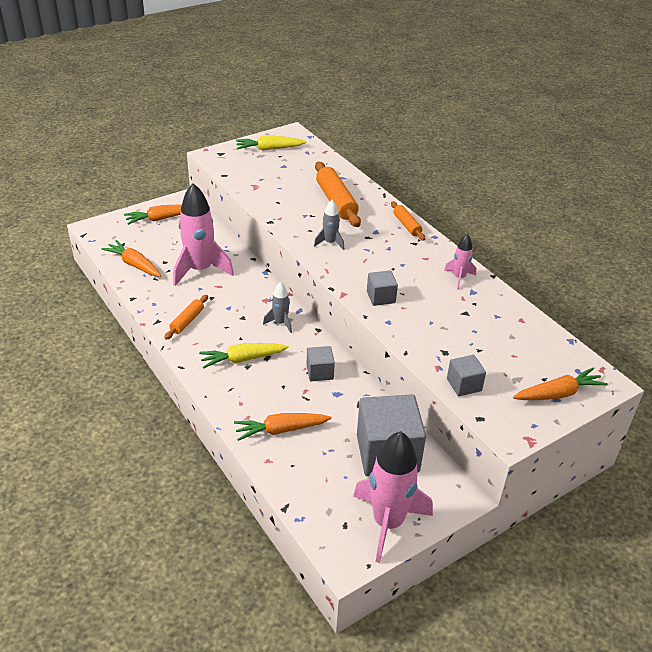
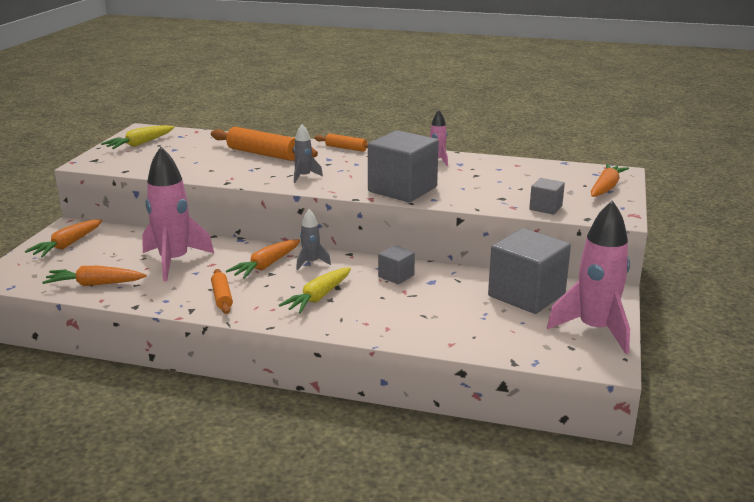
camera: 40 degrees left, 15 degrees down
(281, 430) = (428, 322): orange carrot -> orange carrot (266, 266)
(381, 297) = (402, 189): grey cube -> grey cube, size x2.07

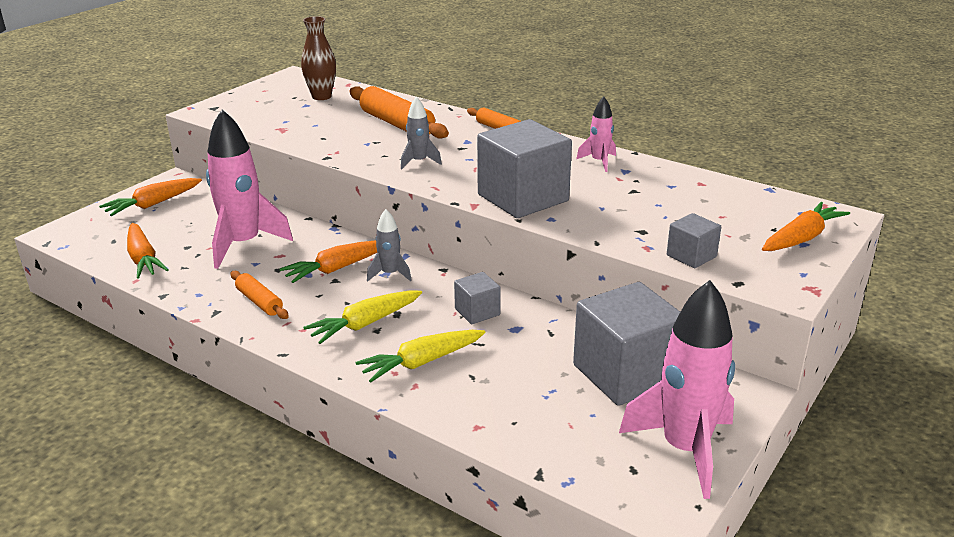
camera: 20 degrees right, 5 degrees up
(95, 284) = (143, 259): orange carrot -> orange carrot turned 135 degrees counterclockwise
(140, 144) = (275, 93): yellow carrot -> yellow carrot (421, 362)
(182, 142) = (321, 96): none -> brown vase
(222, 297) = (259, 302): orange rolling pin -> orange rolling pin turned 45 degrees counterclockwise

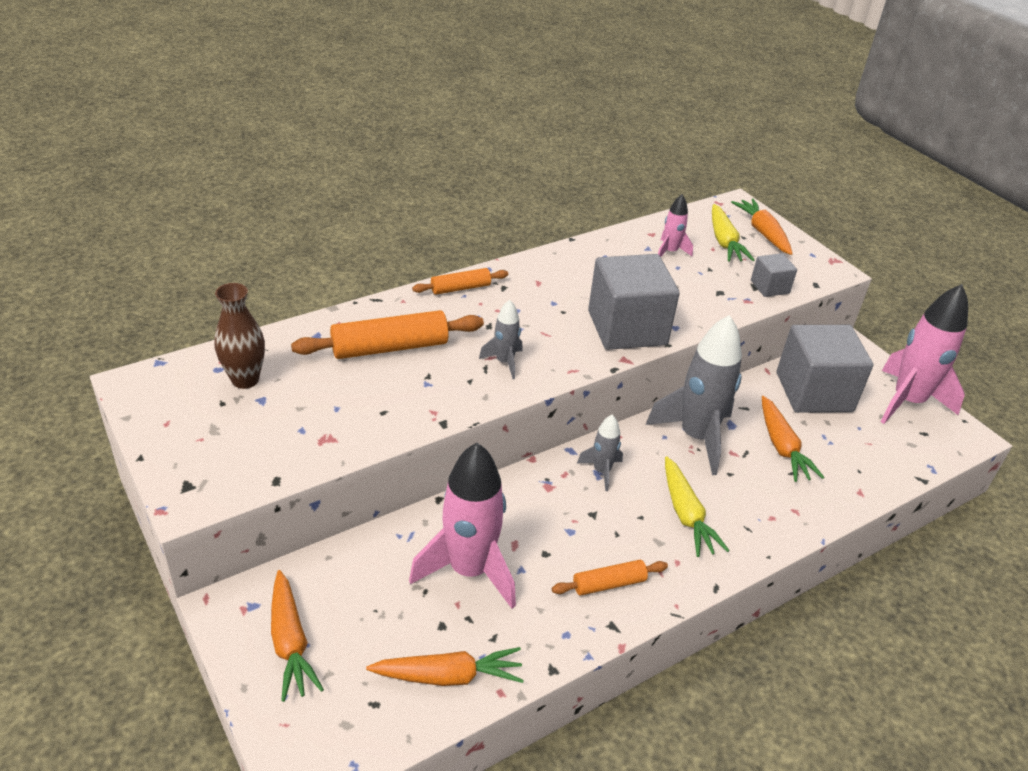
camera: 70 degrees left, 10 degrees up
(337, 268) = (570, 506): orange carrot -> orange carrot (782, 447)
(421, 362) = (763, 496): yellow carrot -> yellow carrot (724, 242)
(477, 312) = (696, 437): grey cube -> grey rocket
(599, 162) = (578, 263): pink rocket -> pink rocket (670, 252)

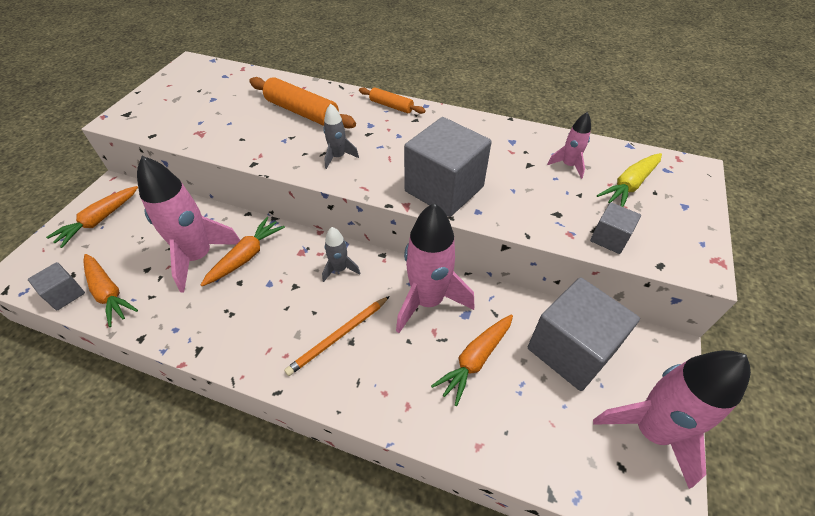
camera: 55 degrees right, 10 degrees up
(245, 380) = (223, 86): brown vase -> none
(406, 722) = (65, 294): none -> grey cube
(609, 584) = (235, 328): orange rolling pin -> none
(686, 514) = (338, 336): yellow carrot -> orange pencil
(696, 437) = (428, 301): grey rocket -> pink rocket
(762, 233) = (680, 200): orange carrot -> orange carrot (246, 256)

